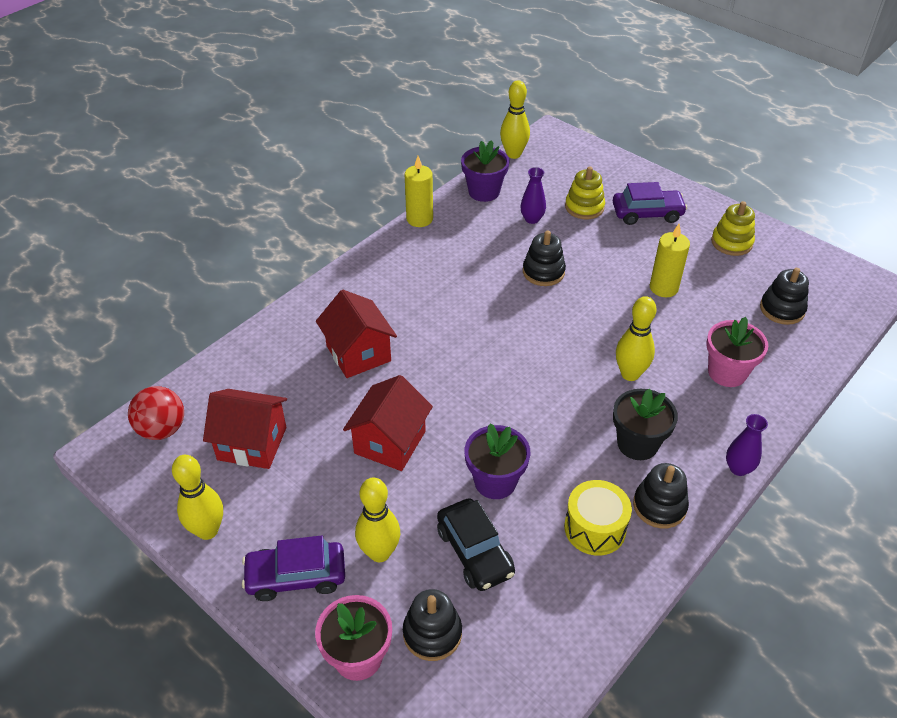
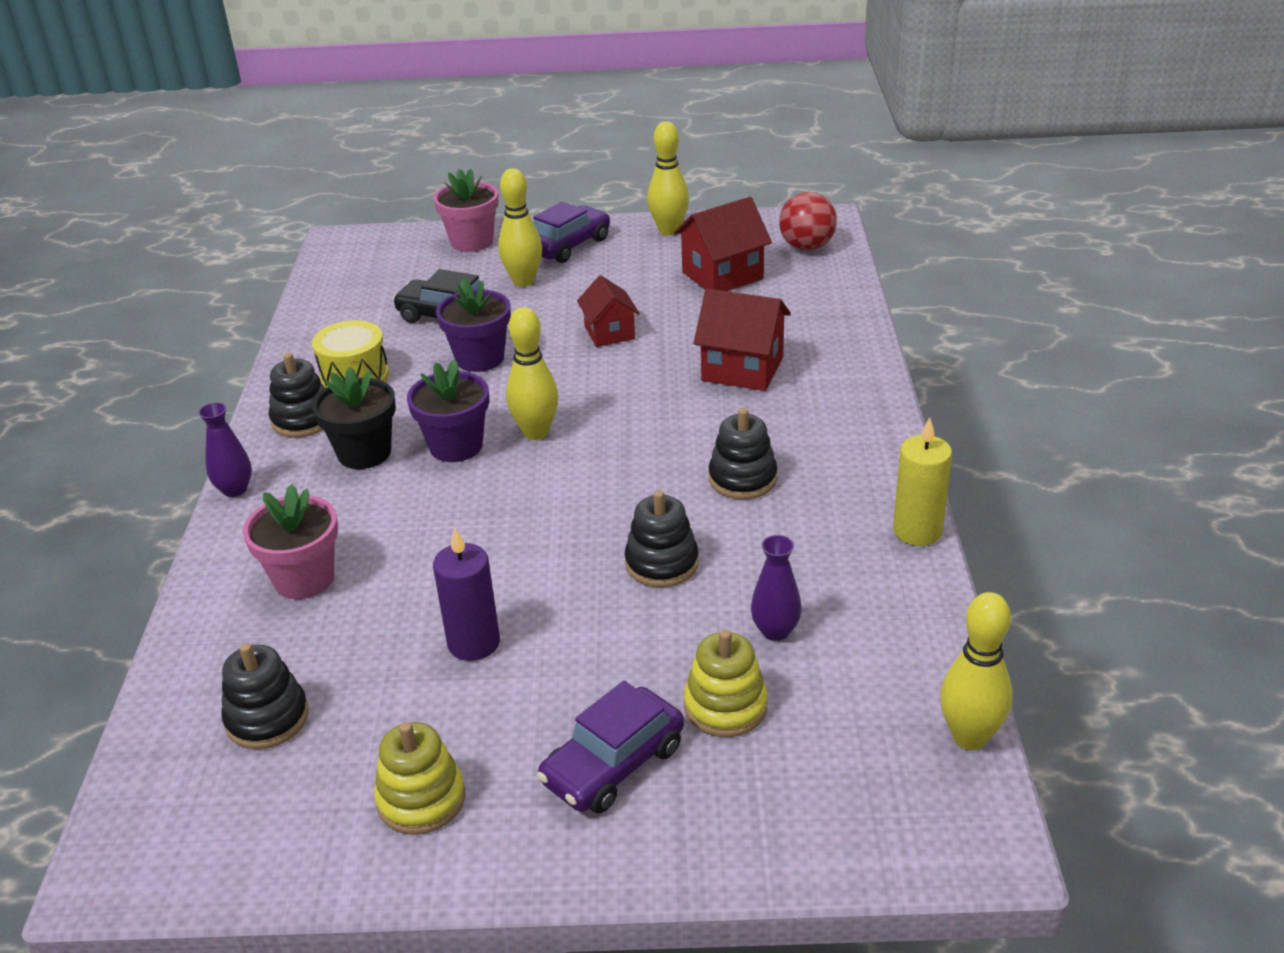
camera: 140 degrees right, 10 degrees down
(390, 442) = (609, 333): red house -> red house, size x0.66
(432, 633) = (431, 271): black stacking toy -> black stacking toy (742, 479)
(484, 192) = (904, 630): purple flower pot -> purple flower pot (456, 446)
(630, 374) = (428, 510): yellow bowling pin -> yellow bowling pin (536, 432)
(663, 288) = (473, 643): yellow candle -> purple candle

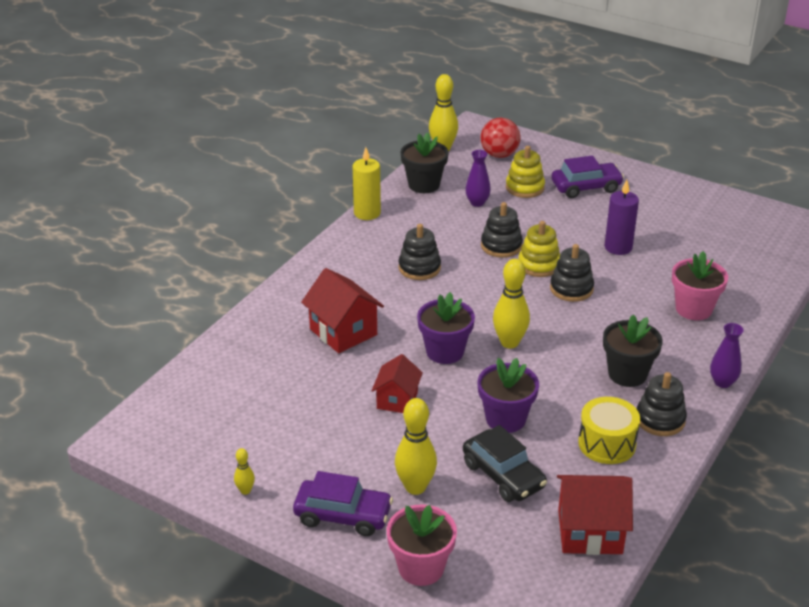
camera: 150 degrees left, 0 degrees up
(267, 718) = (730, 253): black stacking toy -> black stacking toy (571, 289)
(421, 799) = (671, 204): yellow stacking toy -> yellow stacking toy (539, 265)
(456, 446) = (565, 354): purple flower pot -> purple flower pot (445, 352)
(568, 245) = (343, 515): purple car -> purple car turned 150 degrees counterclockwise
(669, 230) = (245, 491): yellow bowling pin -> yellow bowling pin, size x0.49
(722, 275) = (264, 417): red house -> red house (590, 532)
(806, 247) = (171, 416): red ball -> red ball (499, 155)
(900, 628) = (424, 185): none -> black flower pot

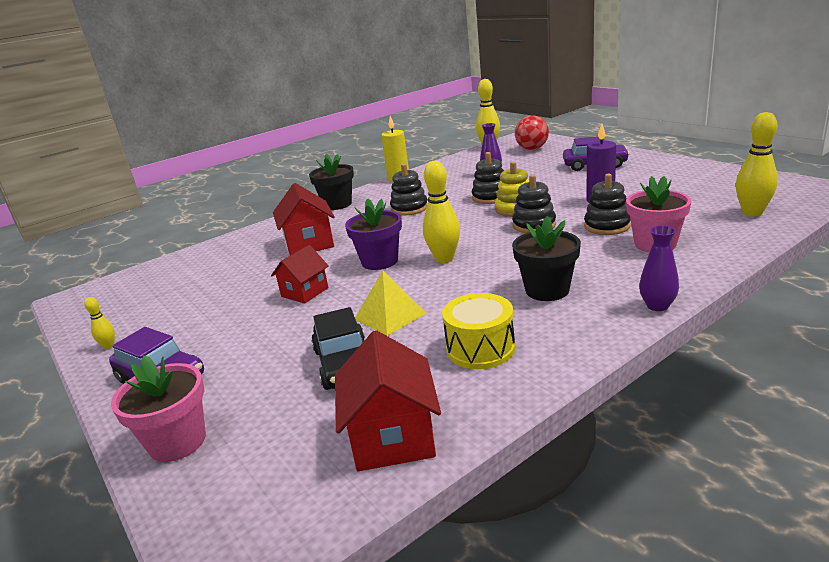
camera: 25 degrees right, 10 degrees down
(415, 487) = (250, 363): yellow bowling pin -> yellow bowling pin (752, 213)
(424, 185) = (457, 164): black flower pot -> black flower pot (337, 204)
(505, 419) = (390, 316): purple flower pot -> yellow pyramid
(525, 187) = (539, 165): yellow stacking toy -> none
(590, 532) = (392, 437): red house -> red house turned 60 degrees clockwise
(660, 419) = (559, 333): black stacking toy -> black stacking toy (607, 226)

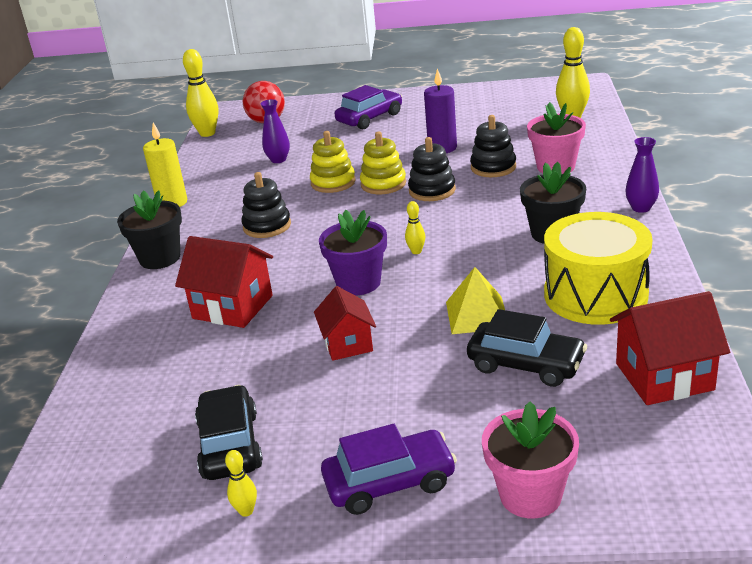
camera: 50 degrees left, 5 degrees up
(169, 311) = (230, 445): none -> black car
(392, 437) = (664, 376): red house -> red house turned 45 degrees counterclockwise
(444, 259) = (416, 251): yellow bowling pin -> yellow bowling pin, size x0.49
(480, 348) = (595, 295): yellow drum -> yellow drum, size x1.54
(491, 197) = (333, 182): black stacking toy -> yellow stacking toy

